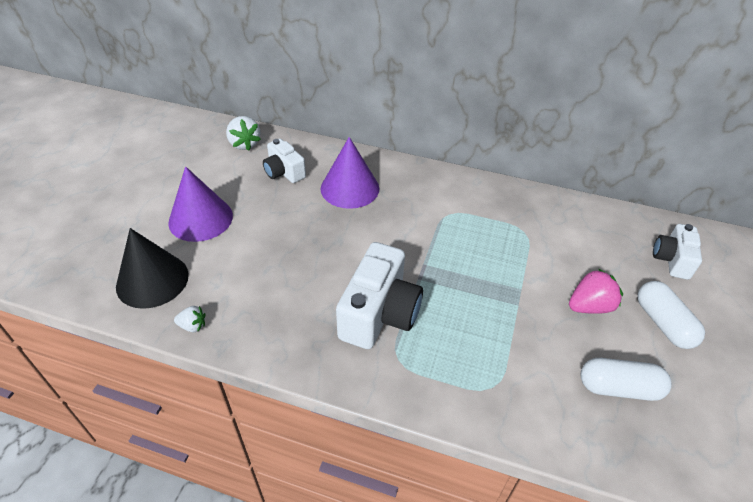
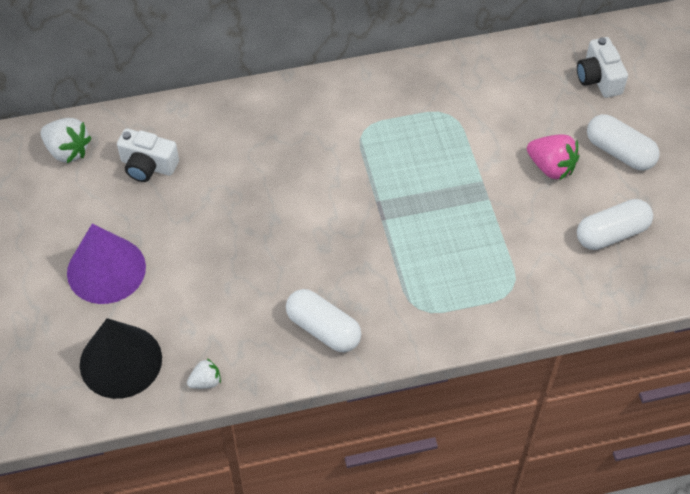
camera: 30 degrees left, 10 degrees up
(310, 334) = (323, 329): none -> white capsule
(350, 188) = (238, 150): purple cone -> none
(379, 313) = (371, 274): white camera -> none
(589, 306) = (551, 167): pink strawberry -> pink strawberry turned 90 degrees clockwise

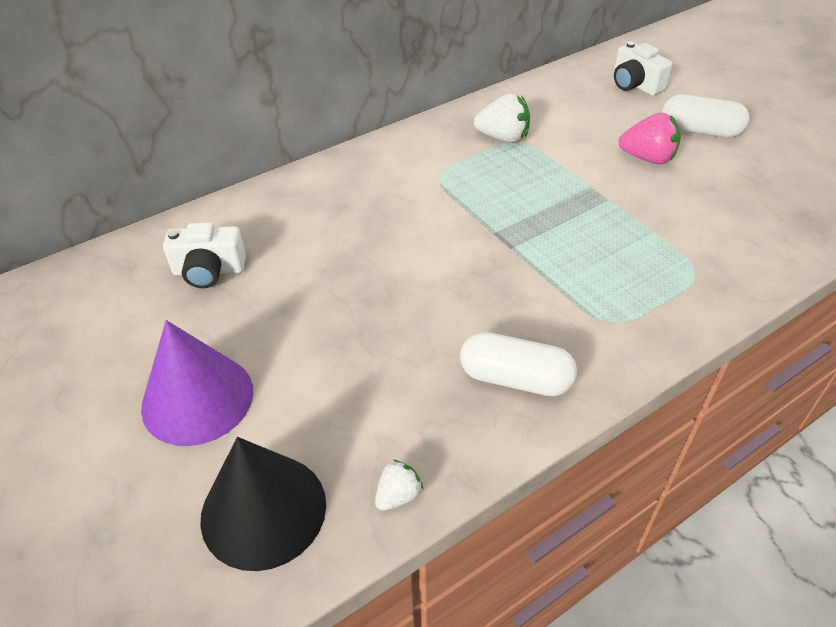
camera: 20 degrees left, 10 degrees down
(68, 151) = (99, 283): white strawberry -> white strawberry (503, 138)
(611, 234) = (750, 195): white capsule -> none

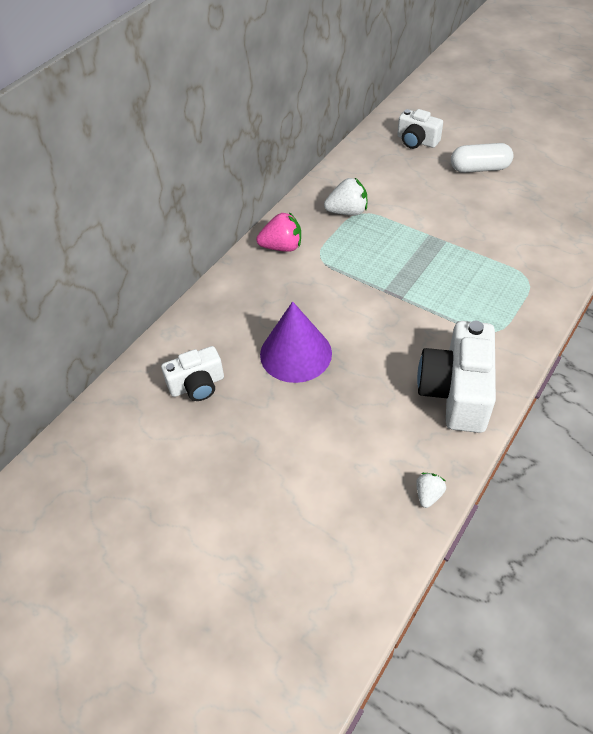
camera: 20 degrees left, 5 degrees up
(197, 398) = (255, 481): purple cone -> purple cone (295, 353)
(263, 510) = (349, 537): black cone -> none
(515, 378) = (456, 392): white capsule -> white camera
(647, 158) = (456, 200): pink strawberry -> pink strawberry (282, 247)

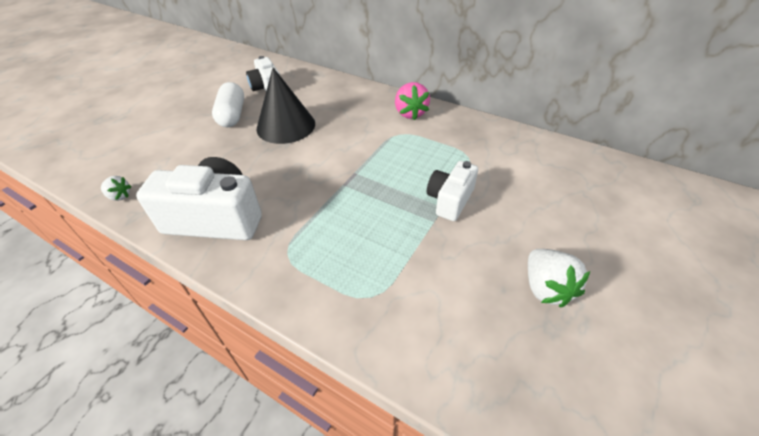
camera: 85 degrees right, 5 degrees down
(295, 353) = (286, 126): purple cone -> black cone
(347, 212) = (468, 148): white strawberry -> white strawberry (546, 288)
(417, 141) = (625, 201): white camera -> white camera (450, 200)
(479, 168) = (593, 263): white capsule -> white capsule (232, 115)

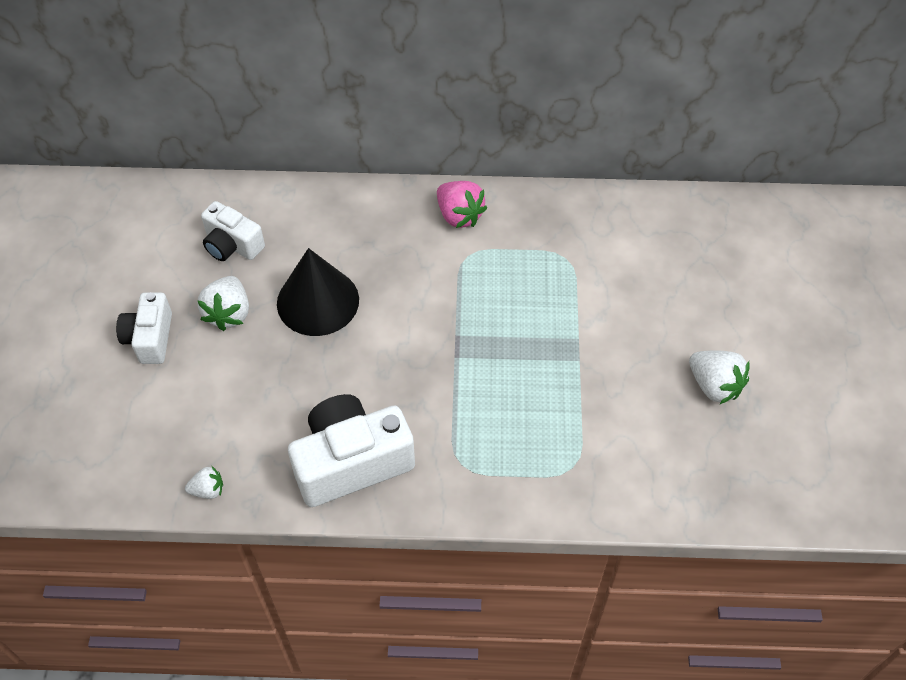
camera: 30 degrees left, 10 degrees up
(232, 115) = (229, 313): white capsule -> white strawberry
(450, 200) = (580, 327): white camera -> white camera (150, 338)

